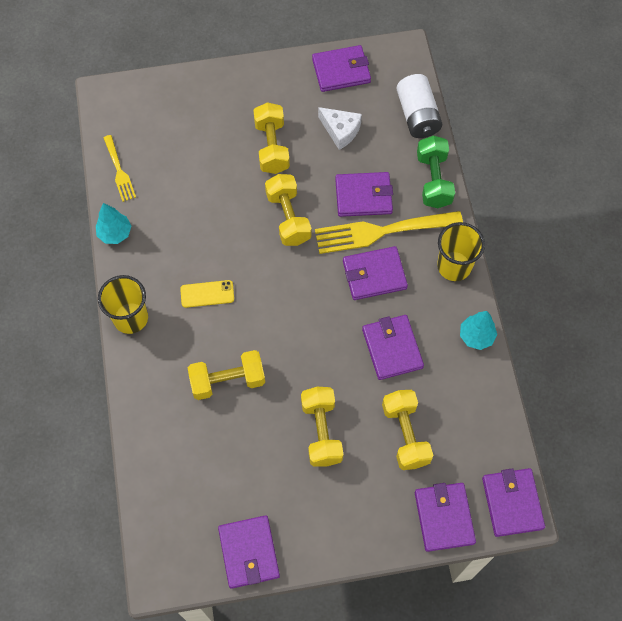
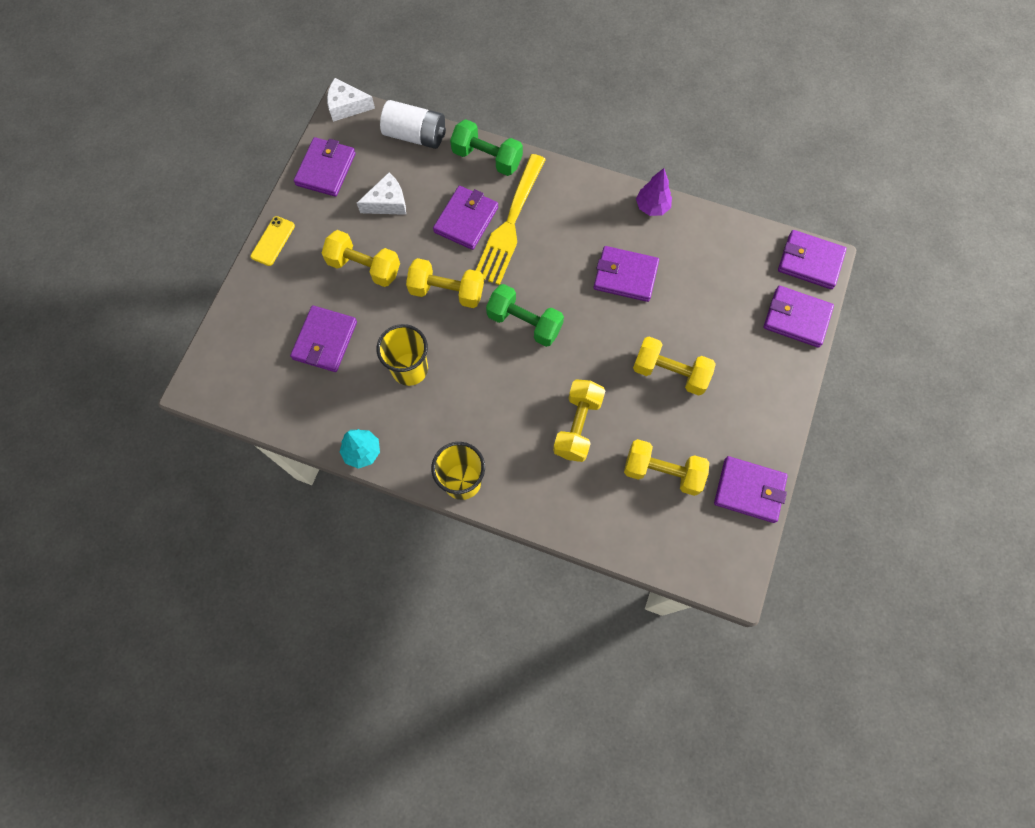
camera: 60 degrees left, 5 degrees up
(119, 171) = (295, 414): yellow fork -> none
(207, 294) = (480, 400): yellow phone -> yellow phone (273, 241)
(296, 291) = (524, 323): none -> green dumbbell
(374, 275) = (548, 252): purple wallet -> purple wallet (325, 340)
(405, 434) = (709, 308): yellow dumbbell -> yellow dumbbell (662, 472)
(409, 52) = (347, 106): none -> white cheese
(454, 266) = (578, 187): yellow cup -> yellow cup (410, 369)
(476, 336) = (652, 207): turquoise tree -> purple tree

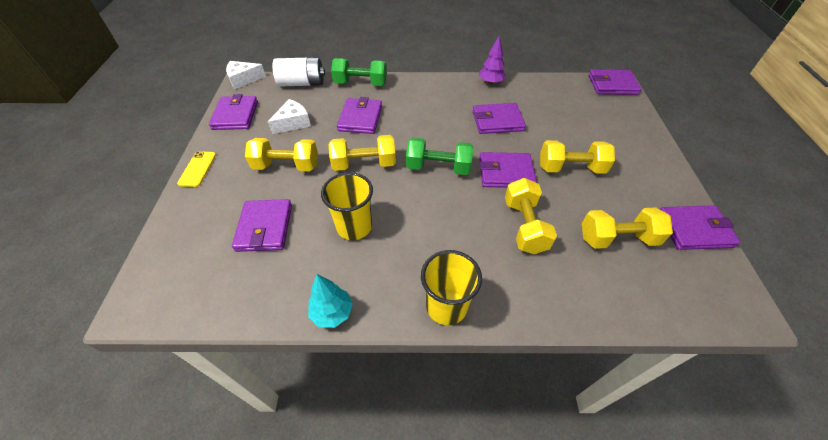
camera: 20 degrees left, 20 degrees down
(510, 224) = (395, 113): yellow fork -> none
(796, 318) = (630, 114): purple wallet -> purple wallet (505, 173)

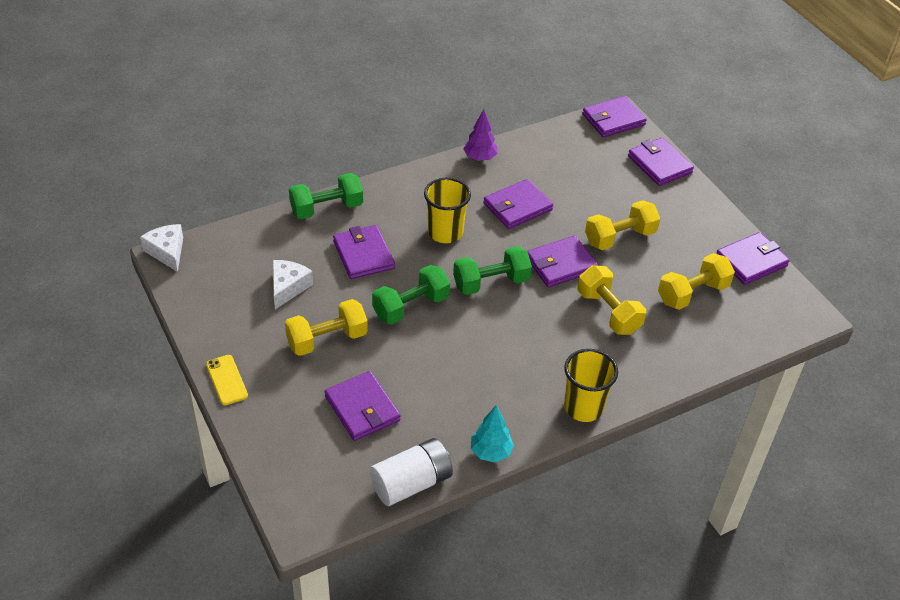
camera: 30 degrees left, 5 degrees down
(235, 115) = (206, 302): purple wallet -> purple wallet (659, 164)
(243, 79) = (167, 252): white cheese -> white cheese turned 105 degrees clockwise
(302, 83) = (251, 232): white battery -> white battery (411, 483)
(354, 227) = (451, 373): yellow cup -> yellow cup (445, 233)
(364, 164) = (411, 307): yellow dumbbell -> green dumbbell

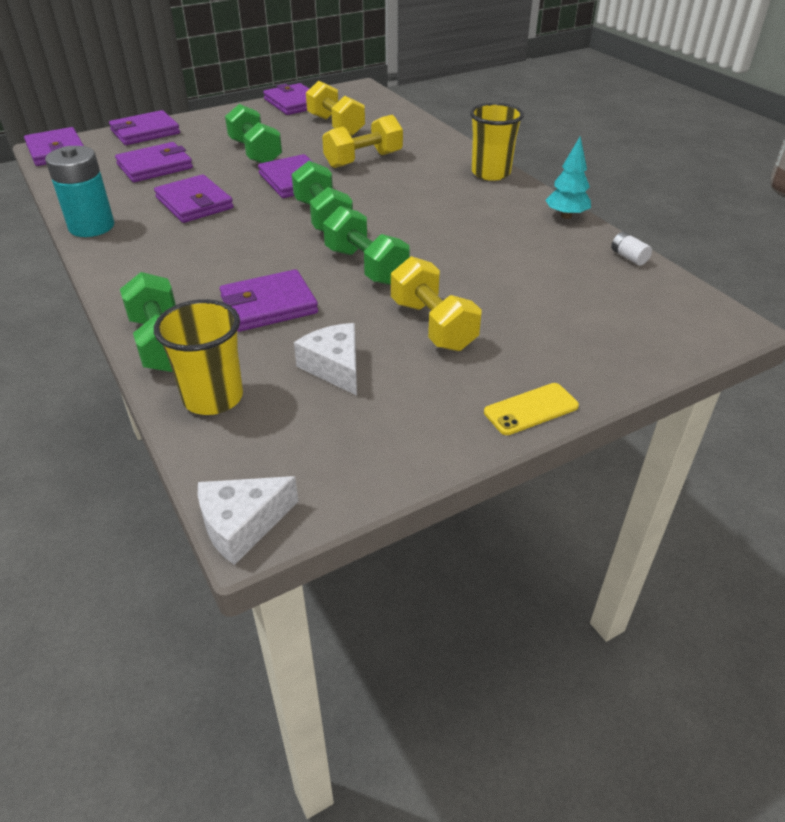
camera: 90 degrees left, 5 degrees down
(288, 287) = (334, 367): white cheese -> white cheese turned 45 degrees clockwise
(362, 408) = (539, 292): purple wallet -> purple wallet (155, 166)
(411, 483) = (628, 257): white battery -> white battery, size x0.44
(445, 233) = (232, 247): yellow cup -> yellow cup (213, 398)
(480, 158) = (91, 226): purple tree -> turquoise battery
(620, 237) = (255, 152): yellow dumbbell -> green dumbbell

